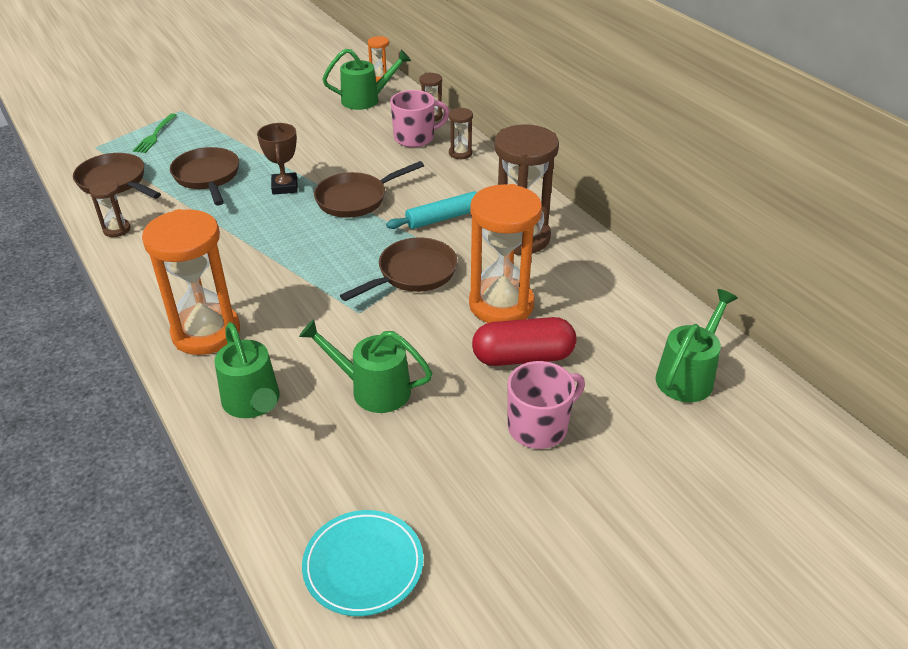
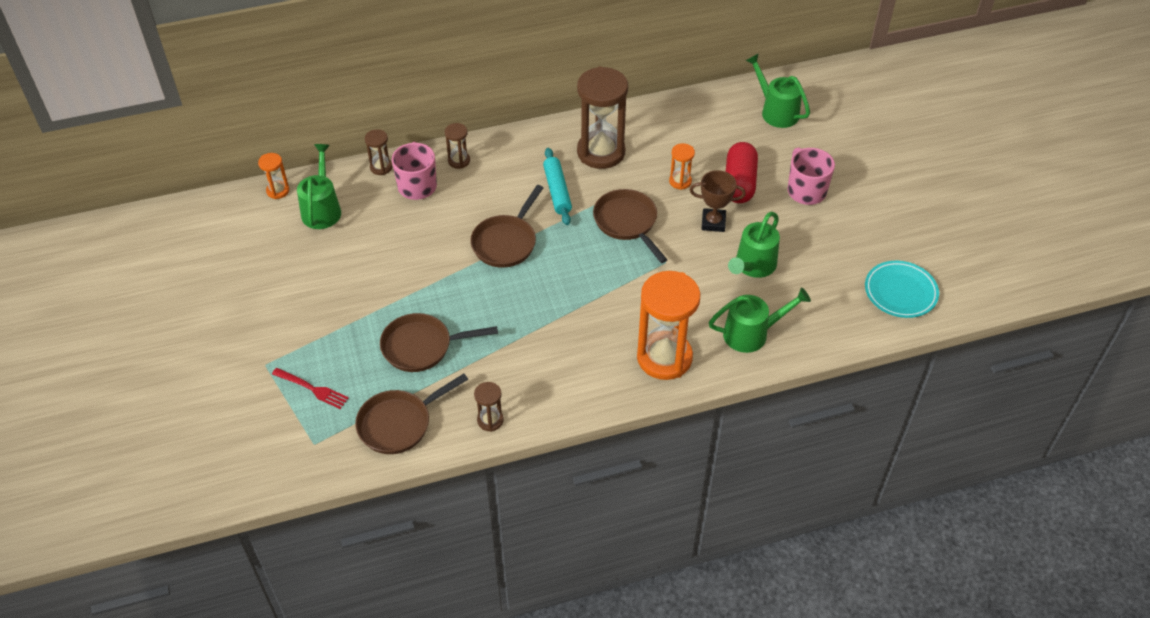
camera: 75 degrees left, 10 degrees up
(155, 135) = (312, 389): green fork -> red fork
(285, 187) = (465, 289): brown trophy -> brown trophy (713, 222)
(355, 199) = (506, 242): brown pan -> brown pan turned 45 degrees clockwise
(501, 304) = (680, 181): orange hourglass -> orange hourglass, size x0.46

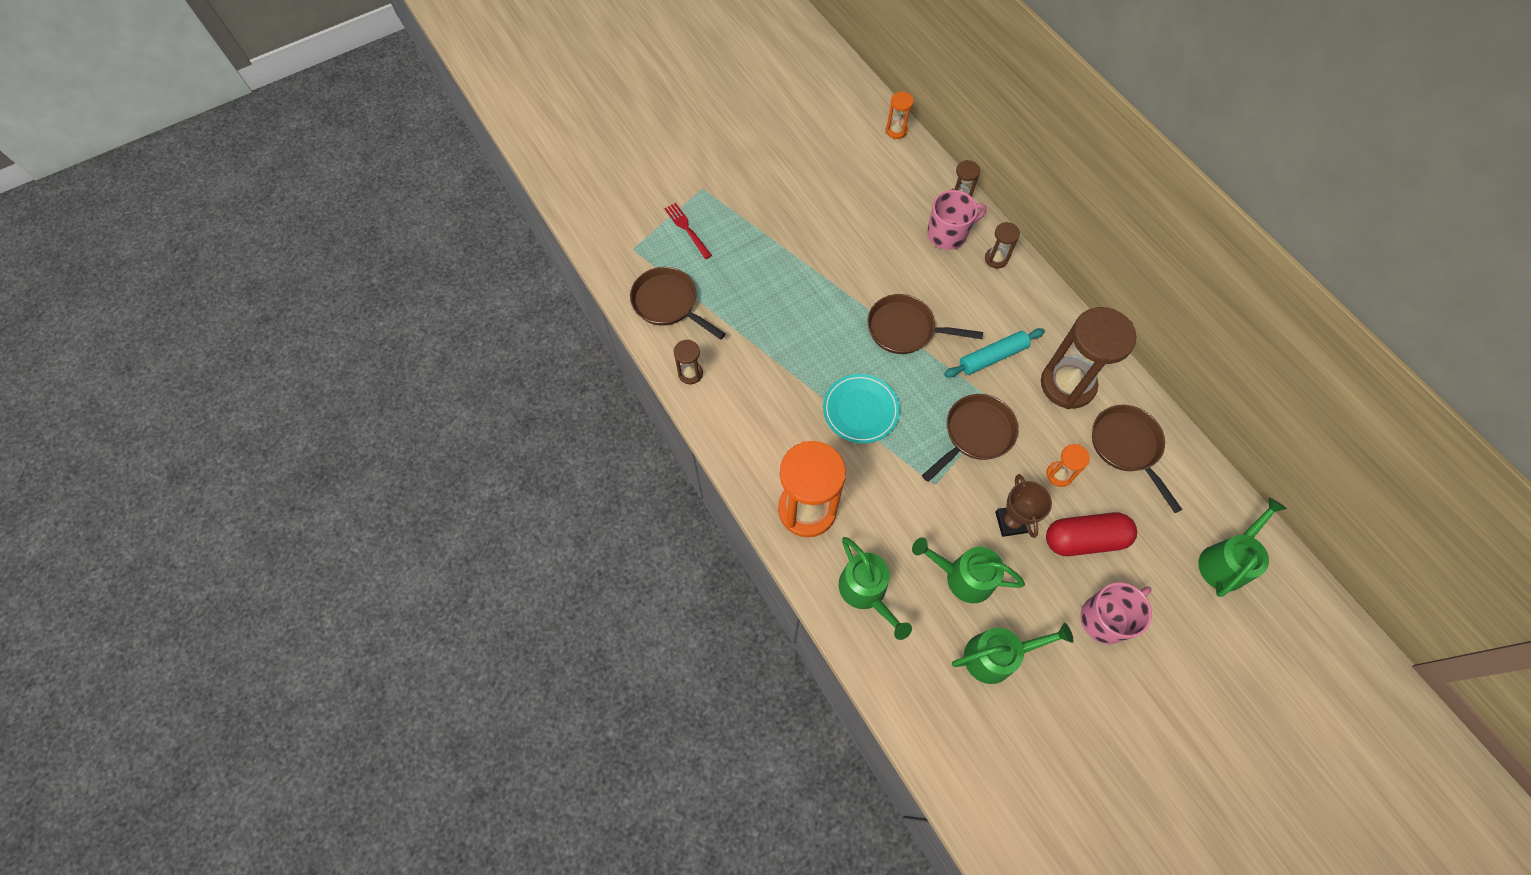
camera: 75 degrees right, 15 degrees up
(312, 389) = (687, 229): red fork -> red fork turned 135 degrees clockwise
(322, 209) = (888, 170): green watering can -> green watering can (997, 656)
(421, 347) = (756, 296): brown pan -> brown pan (1127, 447)
(900, 292) = (986, 757): turquoise plate -> turquoise plate (860, 410)

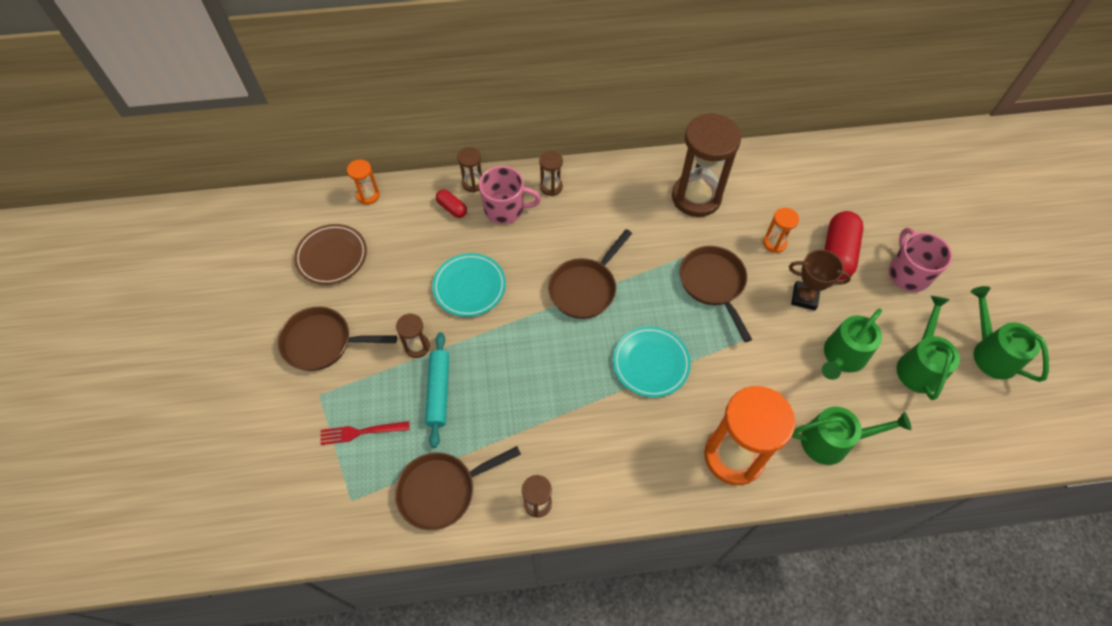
camera: 65 degrees left, 5 degrees down
(777, 231) = (417, 346): none -> brown hourglass
(823, 136) = (332, 256): none -> brown plate
(853, 242) = (469, 287): none -> turquoise plate
(923, 194) = (452, 208): none -> red capsule
(948, 234) = (505, 209): pink mug -> pink mug turned 90 degrees clockwise
(992, 357) = (646, 236): turquoise rolling pin -> turquoise rolling pin (439, 391)
(1127, 447) = (768, 186): brown pan -> brown pan (322, 342)
(1226, 561) = (884, 175): green watering can -> green watering can (990, 352)

